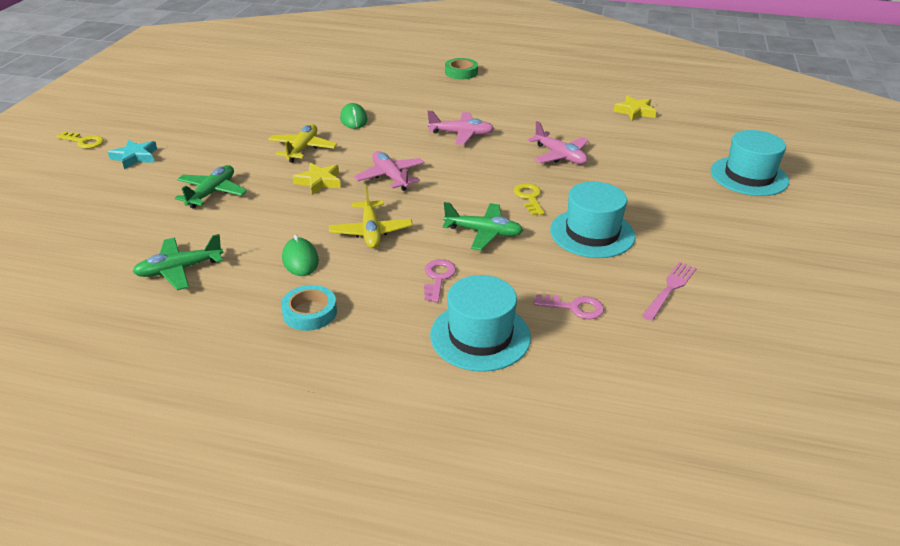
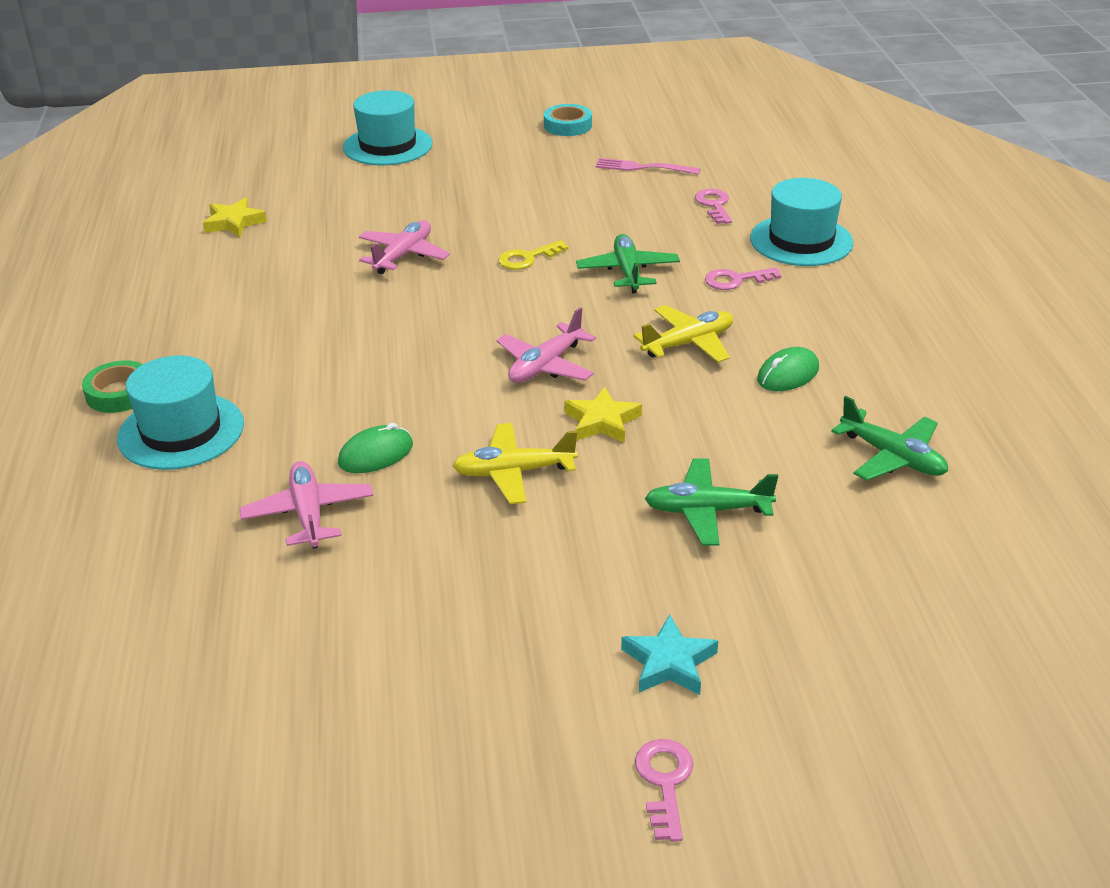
camera: 110 degrees left, 0 degrees up
(84, 142) = (664, 781): yellow key -> pink key
(310, 312) = (865, 338): turquoise tape -> turquoise tape (567, 125)
(461, 134) = (378, 339): pink plane -> pink plane (308, 514)
(592, 233) = (576, 213): turquoise hat -> turquoise hat (181, 431)

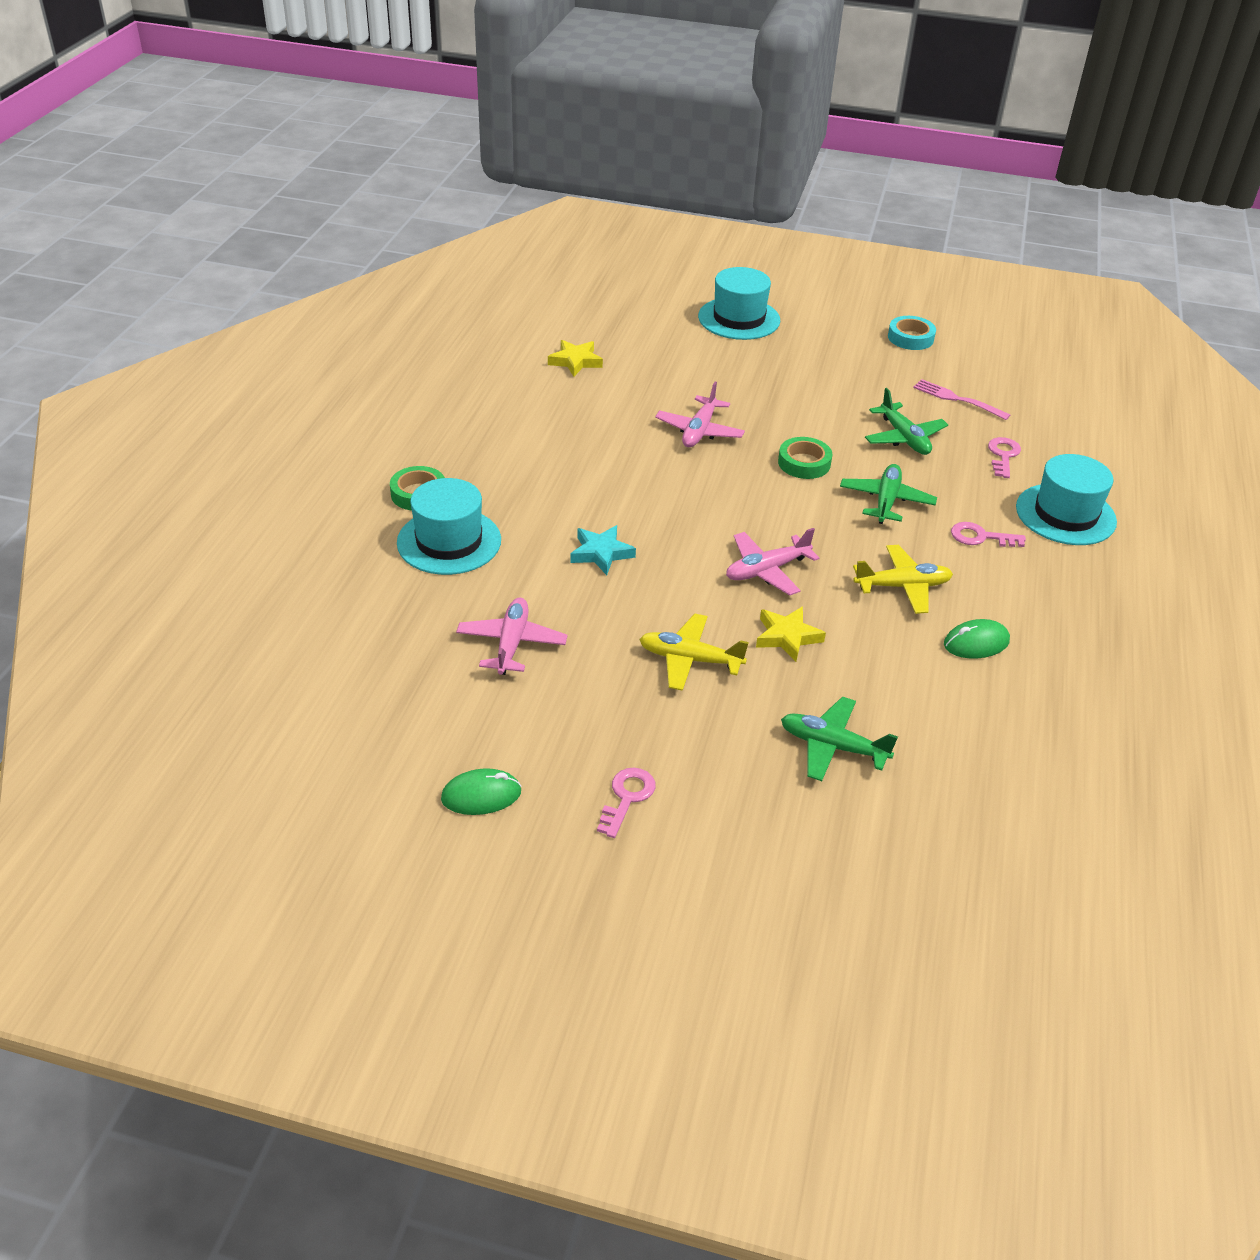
camera: 20 degrees right, 5 degrees up
(376, 454) = (588, 608): green mouse -> green mouse (481, 795)
(403, 255) = (699, 431): pink plane -> pink plane turned 150 degrees clockwise
(527, 258) = (804, 463): yellow key -> green tape
(664, 781) = (671, 961): pink key -> pink key (627, 797)
(669, 662) = (728, 866): turquoise star -> turquoise star (601, 553)
(892, 457) = (1026, 751): green plane -> green plane (904, 438)

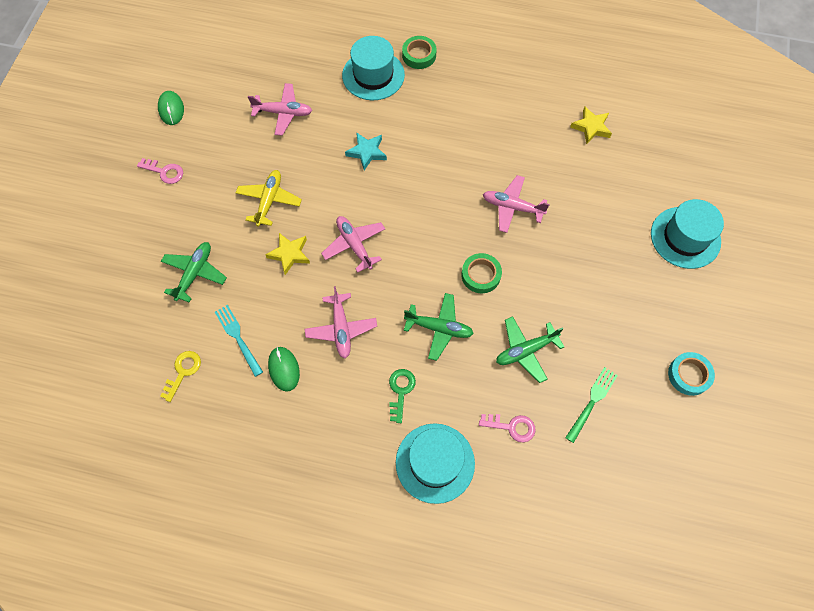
camera: 90 degrees right, 25 degrees up
(902, 586) = (341, 329): yellow plane -> pink plane
(937, 692) = (238, 338): none -> turquoise fork
(957, 399) = (592, 402): pink fork -> green fork
(980, 537) = (400, 391): pink key -> green key
(1006, 753) = (183, 371): none -> yellow key

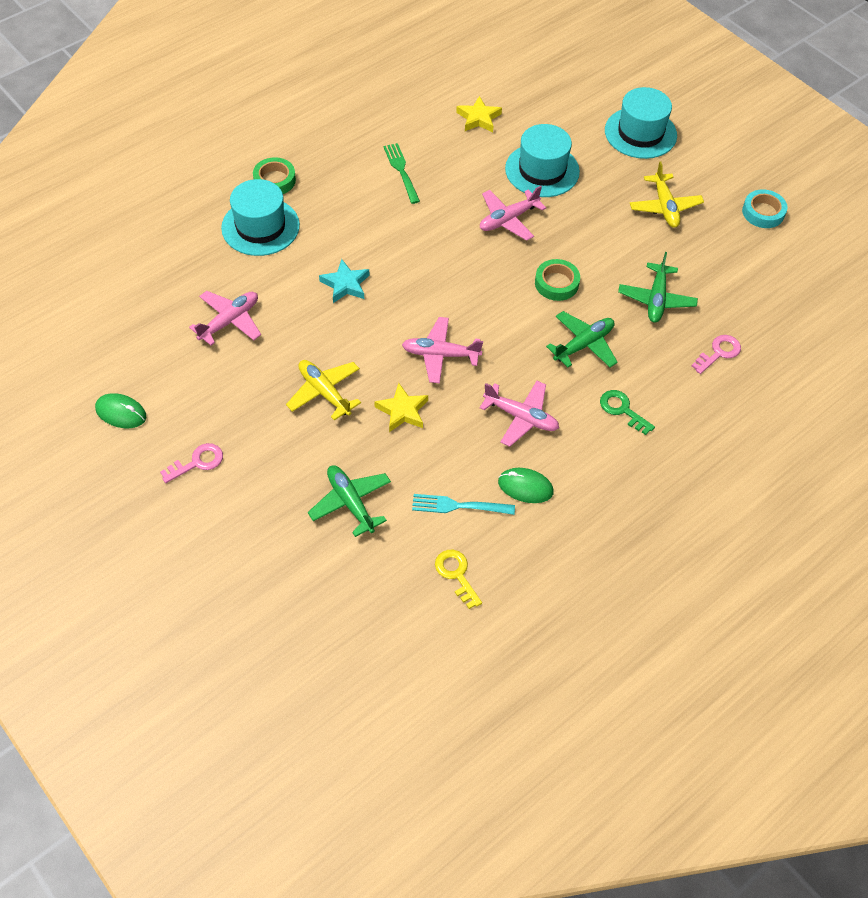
camera: 55 degrees left, 10 degrees down
(435, 463) = (710, 426): turquoise hat -> turquoise hat (542, 170)
(592, 402) = (738, 286): green fork -> green fork (401, 171)
(624, 300) = (664, 207): none -> yellow plane

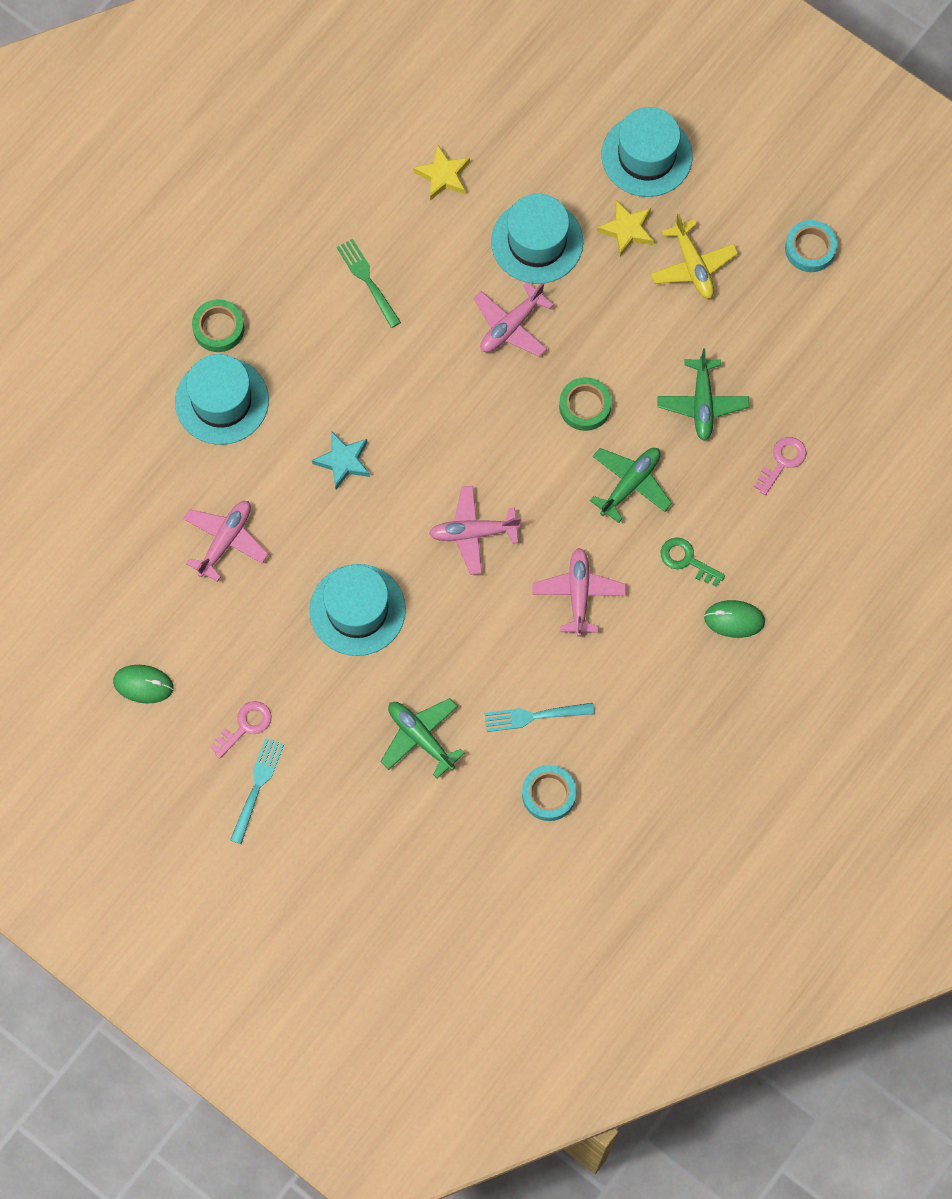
camera: 10 degrees left, 15 degrees up
(191, 513) = (257, 786): none -> turquoise fork
(324, 392) = (357, 610): yellow plane -> turquoise hat
(402, 411) = (448, 614): yellow star -> yellow star (627, 230)
(456, 574) = (549, 794): yellow key -> turquoise tape
(521, 417) = (578, 594): pink plane -> pink plane turned 105 degrees counterclockwise
(525, 487) = (600, 678): green mouse -> green mouse (734, 619)

